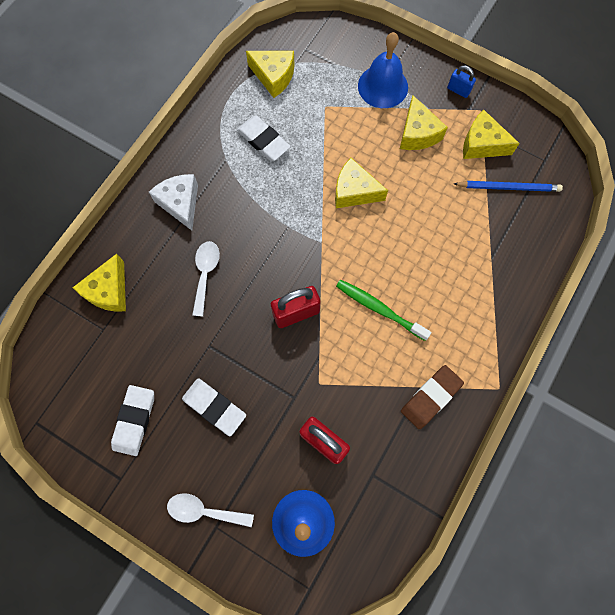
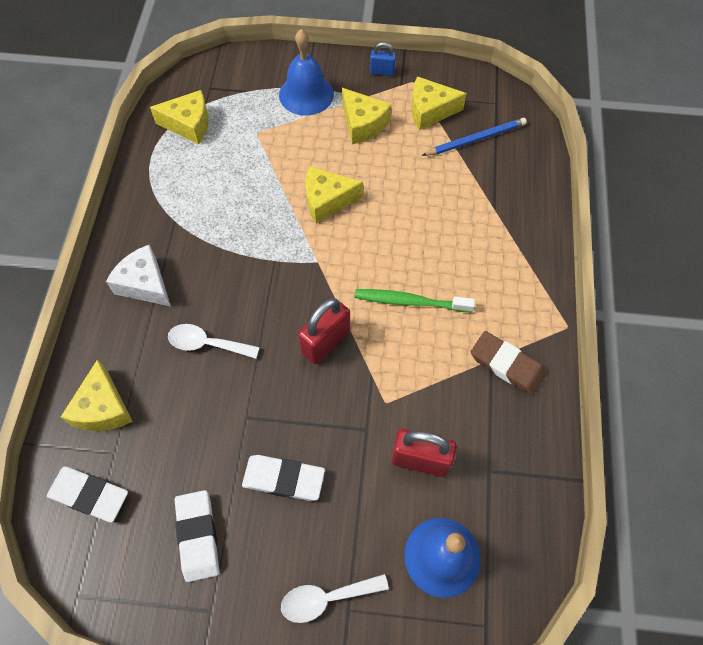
camera: 25 degrees left, 10 degrees down
(205, 274) = (207, 344): white spoon -> white spoon turned 60 degrees counterclockwise
(263, 141) = (207, 188): white eraser -> white eraser (89, 495)
(431, 397) = (506, 365): brown eraser -> brown eraser turned 75 degrees counterclockwise

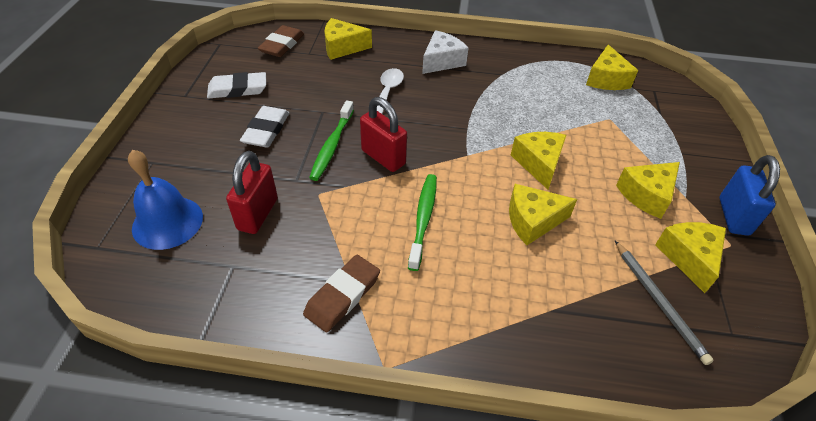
camera: 90 degrees right, 15 degrees down
(89, 495) = (282, 45): white eraser -> brown eraser
(306, 94) = (672, 153): blue bell -> none
(309, 397) = (332, 146): none -> green toothbrush
(326, 598) = (166, 150): white spoon -> none
(382, 72) = (733, 216): blue padlock -> blue padlock, size x1.75
(402, 213) = (532, 221): none -> yellow cheese
(476, 139) = (659, 302): blue pencil -> grey pencil

